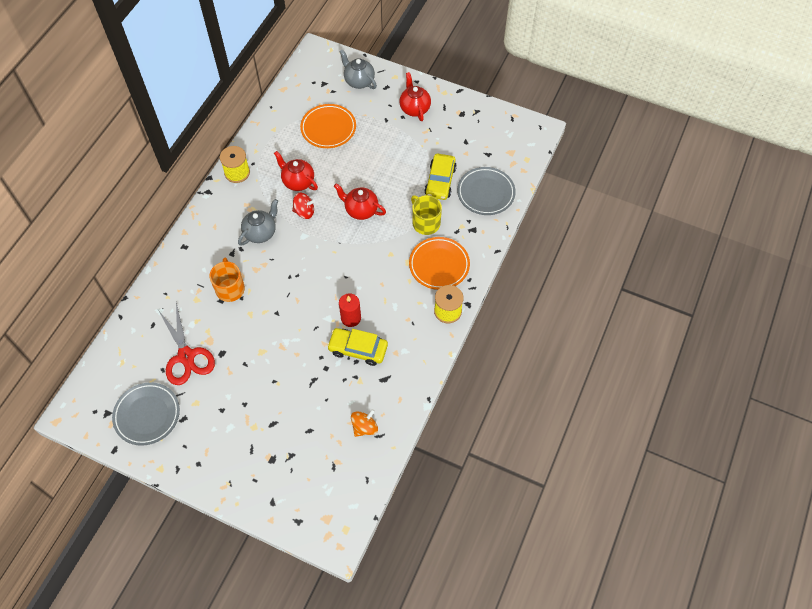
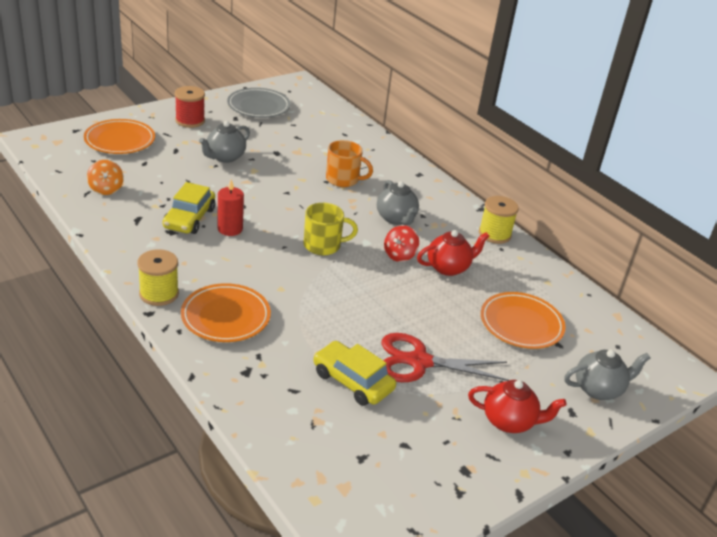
camera: 115 degrees right, 25 degrees down
(186, 356) = (294, 137): red scissors -> red scissors (419, 362)
(214, 448) = (190, 121): none -> red spool
(257, 383) = (225, 157): none -> grey teapot
(289, 474) = (120, 140): none -> orange plate
(358, 349) = (189, 218): yellow car -> yellow car turned 150 degrees clockwise
(361, 210) = (365, 294): red teapot -> none
(425, 223) = (297, 335): yellow mug -> yellow mug (323, 245)
(486, 193) = (293, 416): grey plate -> none

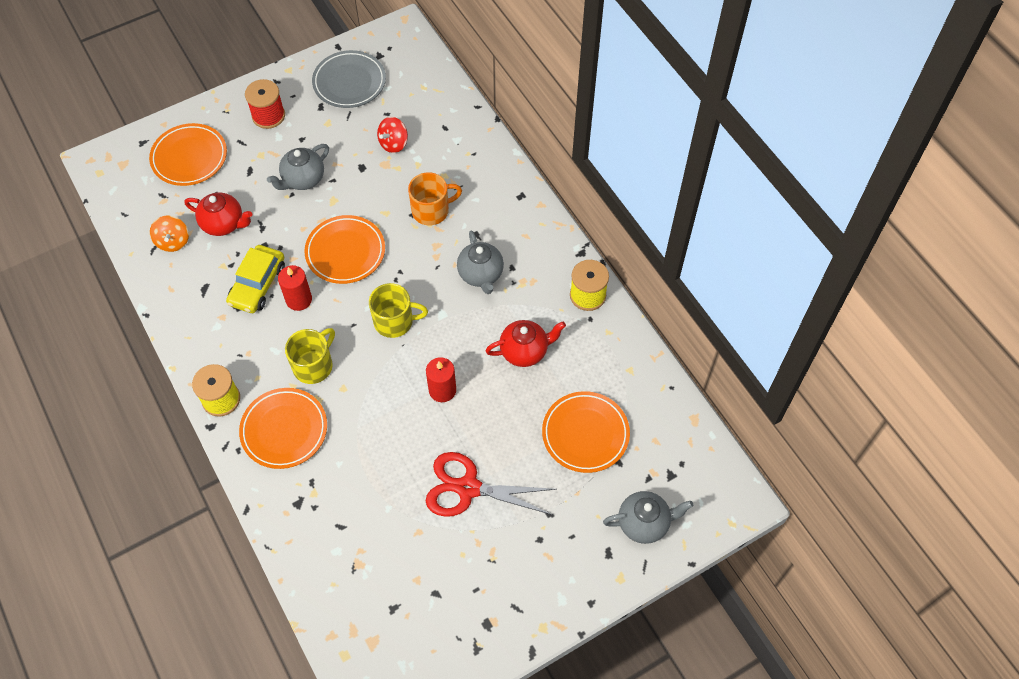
camera: 10 degrees right, 25 degrees up
(250, 272) = (313, 365): none -> yellow mug
(270, 201) = (345, 252): none -> orange plate
(343, 179) = (431, 210): orange mug -> orange mug turned 45 degrees counterclockwise
(352, 381) = (398, 514): yellow car -> none
(378, 292) = (442, 390): none -> red candle
(399, 255) = (475, 333): red spinning top -> red spinning top (393, 143)
(509, 421) = (542, 565): red teapot -> red teapot (224, 224)

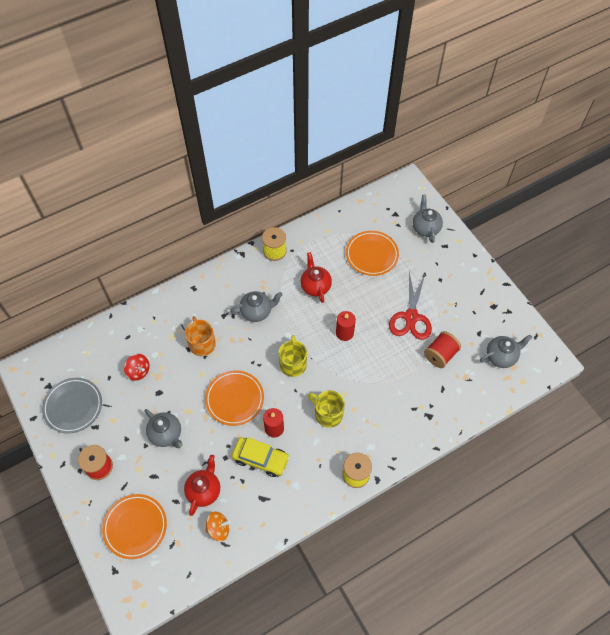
camera: 90 degrees left, 0 degrees up
(284, 430) = (377, 429): orange plate -> none
(391, 625) = (501, 356): none -> grey teapot
(399, 527) = (440, 355): none -> red spool

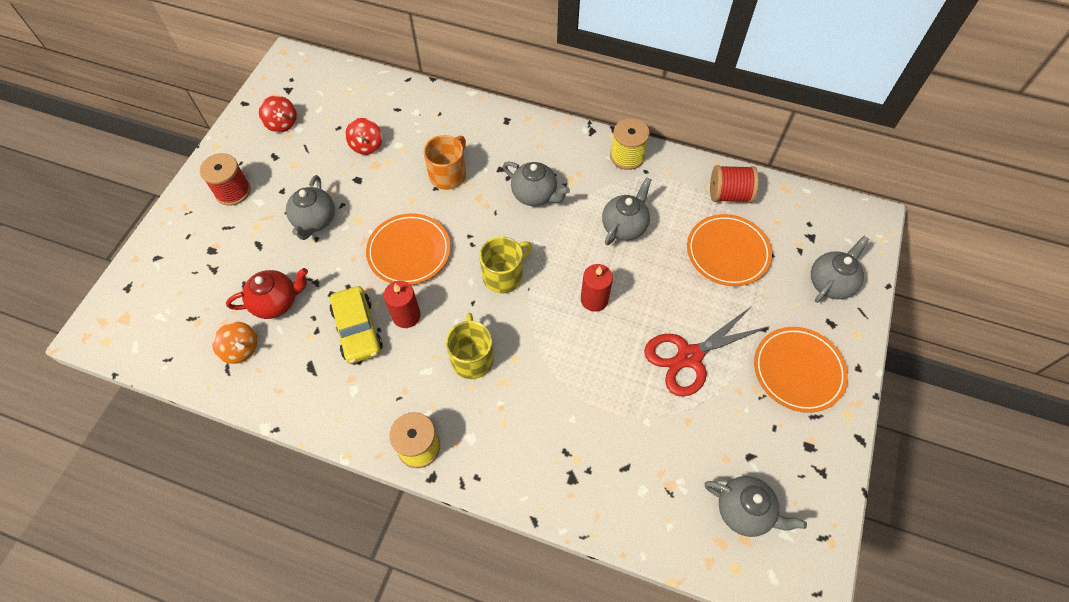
camera: 50 degrees right, 0 degrees up
(73, 406) = (282, 123): grey plate -> red spinning top
(135, 527) = (189, 270): orange plate -> orange plate (798, 371)
(315, 286) = (624, 226): red teapot -> grey teapot
(440, 355) = (670, 430): red spool -> red spool (729, 194)

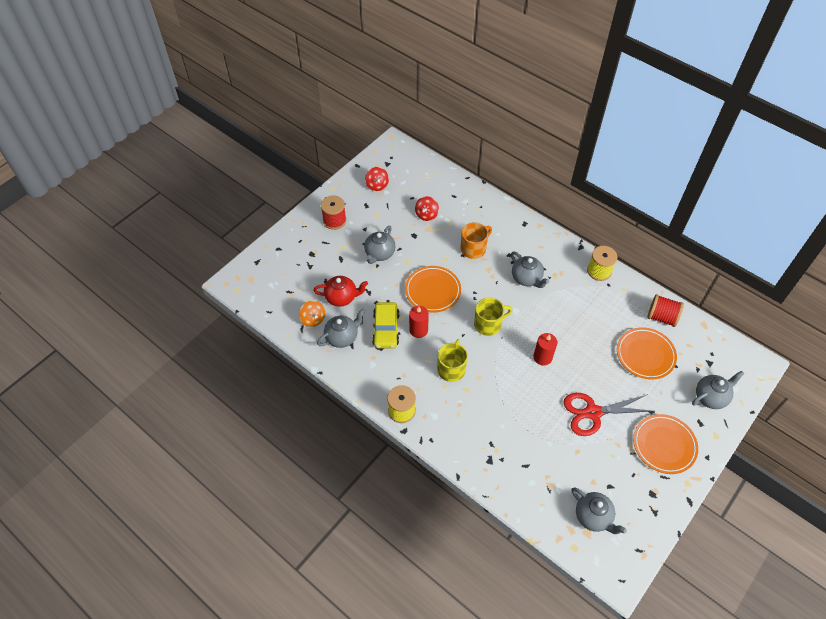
camera: 20 degrees right, 5 degrees down
(624, 226) = (580, 317): grey teapot -> grey teapot (342, 337)

